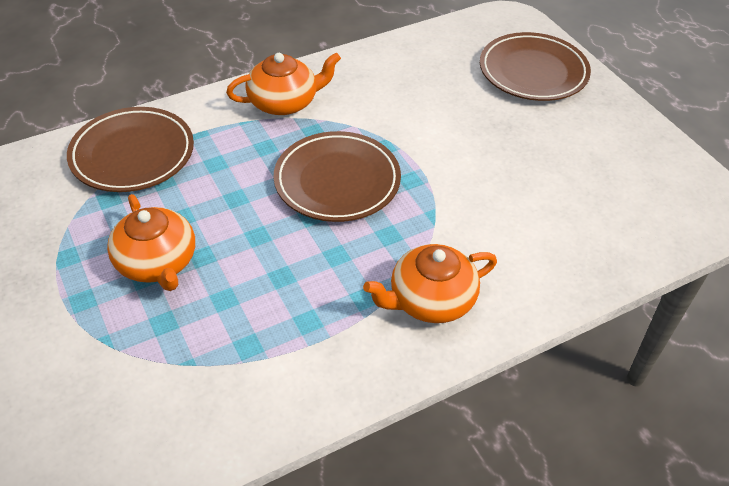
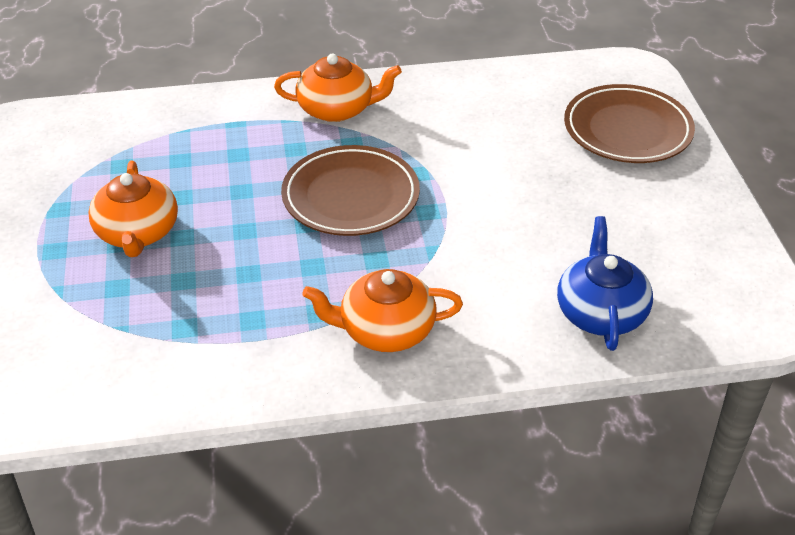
camera: 20 degrees right, 5 degrees down
(132, 154) = (163, 129): brown plate -> none
(596, 237) = (600, 312): none -> blue teapot

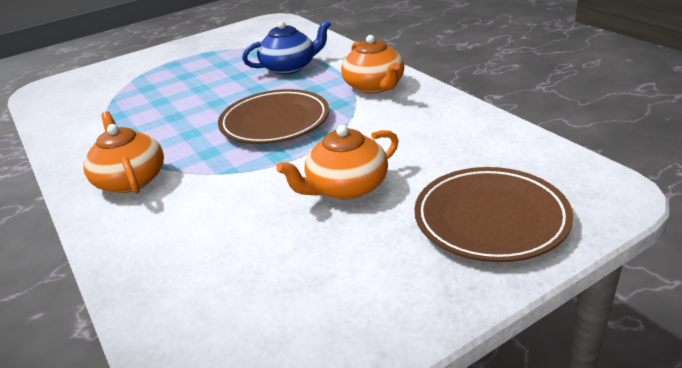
camera: 70 degrees right, 10 degrees down
(137, 233) = (197, 76): orange teapot -> orange teapot (346, 187)
(600, 312) = (183, 278): blue teapot -> blue teapot (290, 67)

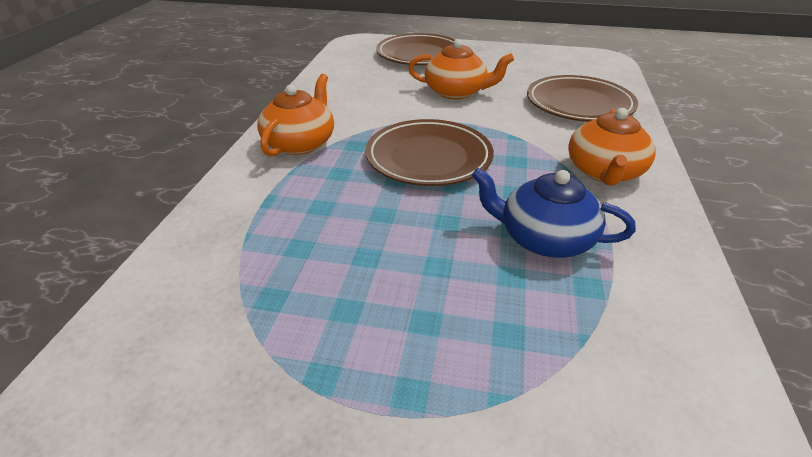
camera: 140 degrees left, 5 degrees up
(195, 249) = (579, 104): none -> brown plate
(290, 67) = (299, 225): blue teapot -> blue teapot (544, 239)

